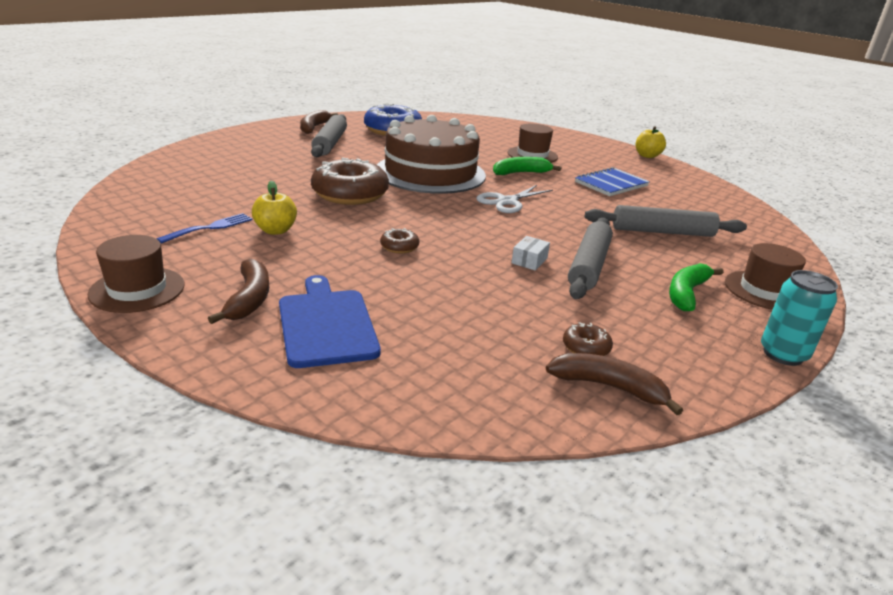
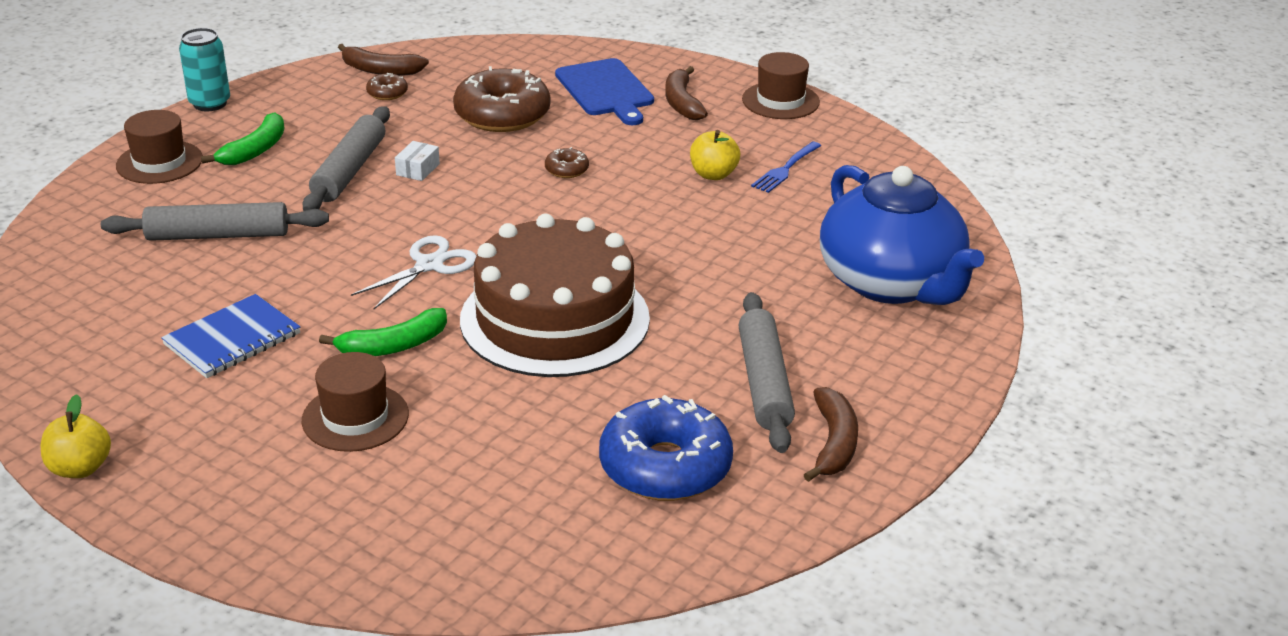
camera: 175 degrees right, 5 degrees up
(217, 164) = (891, 283): none -> blue teapot
(350, 194) = (660, 247): brown donut -> brown donut (502, 115)

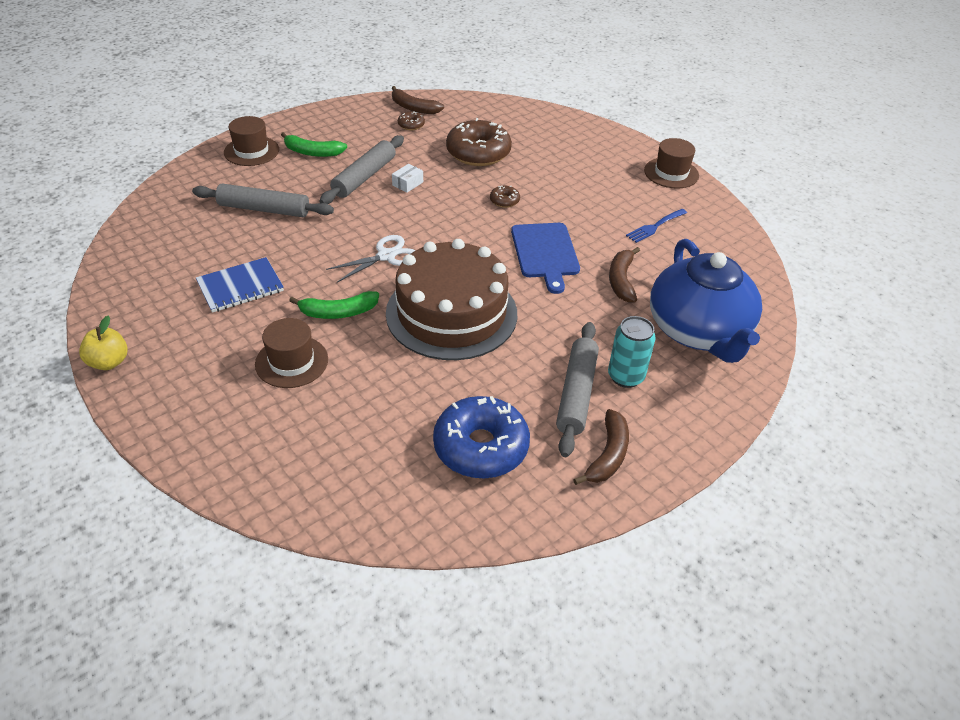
camera: 15 degrees right, 10 degrees up
(210, 103) = (299, 115): turquoise can -> turquoise can (625, 376)
(255, 150) = (312, 152): green banana -> green banana turned 60 degrees clockwise
(606, 90) = (554, 146): blue cutting board -> blue cutting board (545, 253)
(682, 103) = (602, 163): brown banana -> brown banana (621, 280)
(713, 174) = (603, 222): yellow apple -> none

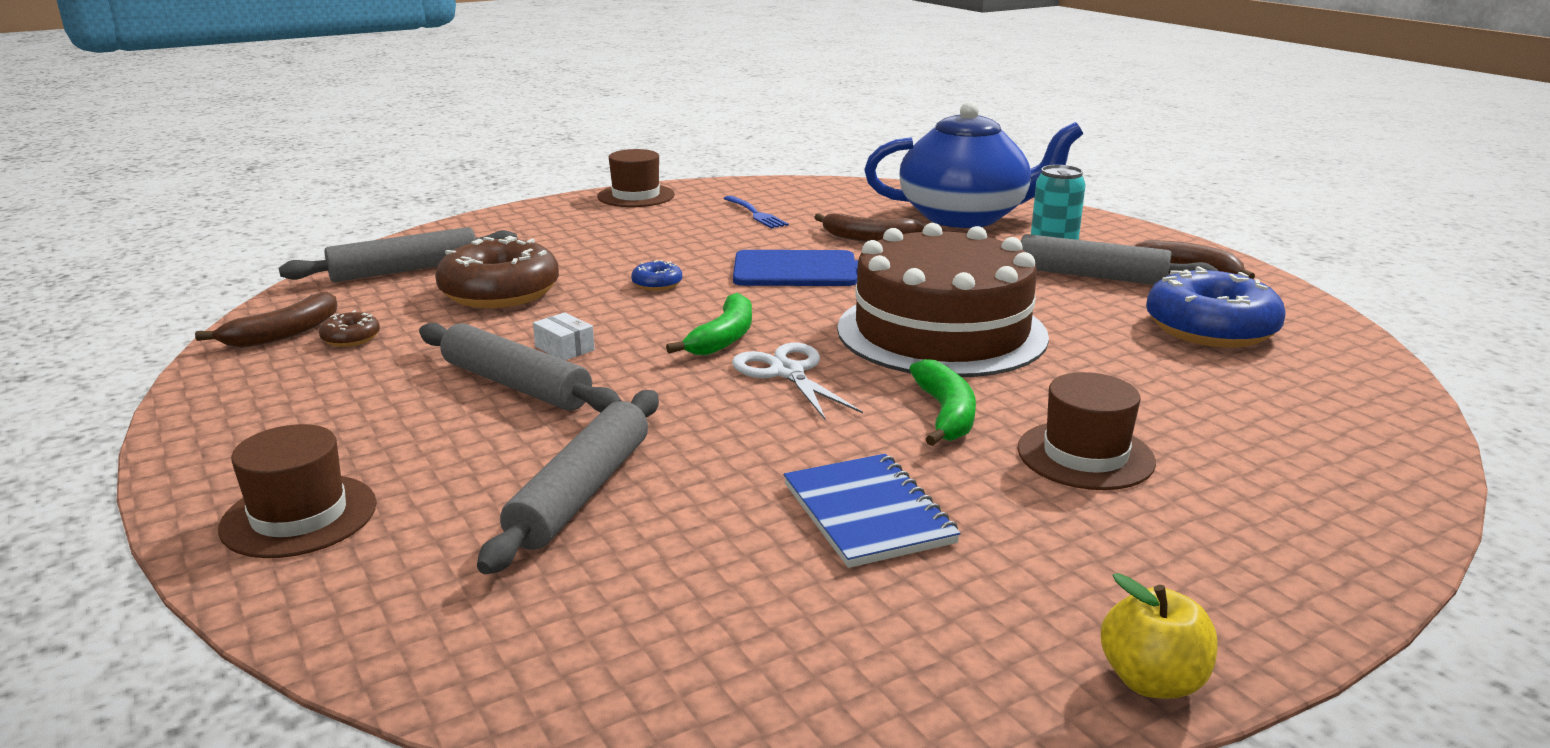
camera: 80 degrees left, 20 degrees down
(312, 152) = (373, 437): green banana -> green banana (723, 338)
(502, 120) = (405, 270): none -> grey rolling pin
(504, 201) = (657, 284): brown donut -> blue donut

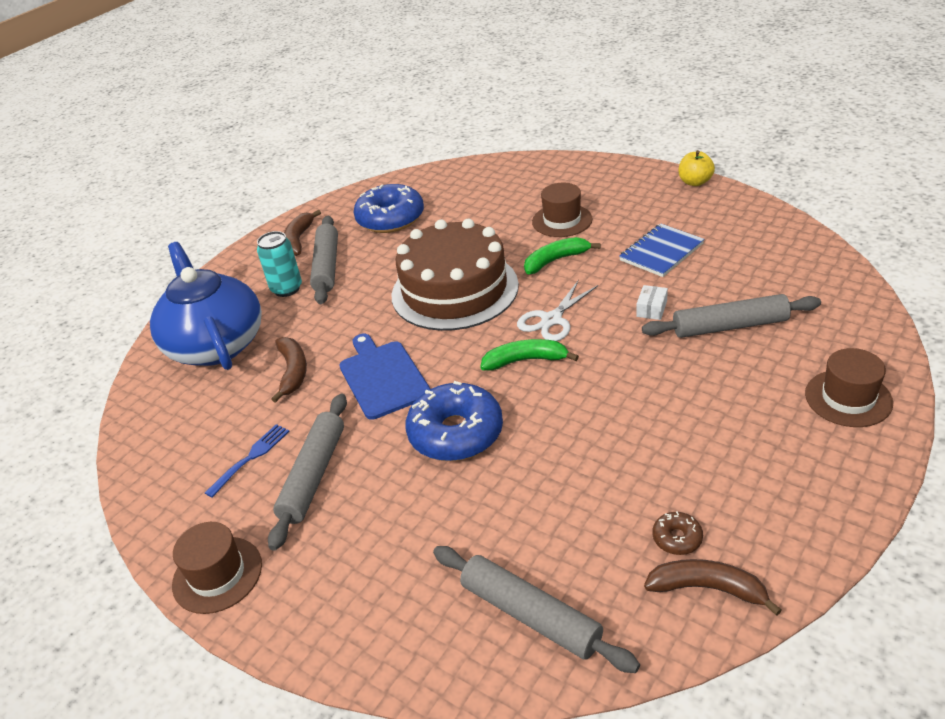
camera: 110 degrees left, 15 degrees up
(500, 292) = (532, 511): brown donut -> none
(516, 385) = (659, 408): grey rolling pin -> grey rolling pin (313, 475)
(564, 348) = (596, 417): white box -> white box (651, 309)
(657, 284) = (456, 433): blue donut -> blue donut, size x2.30

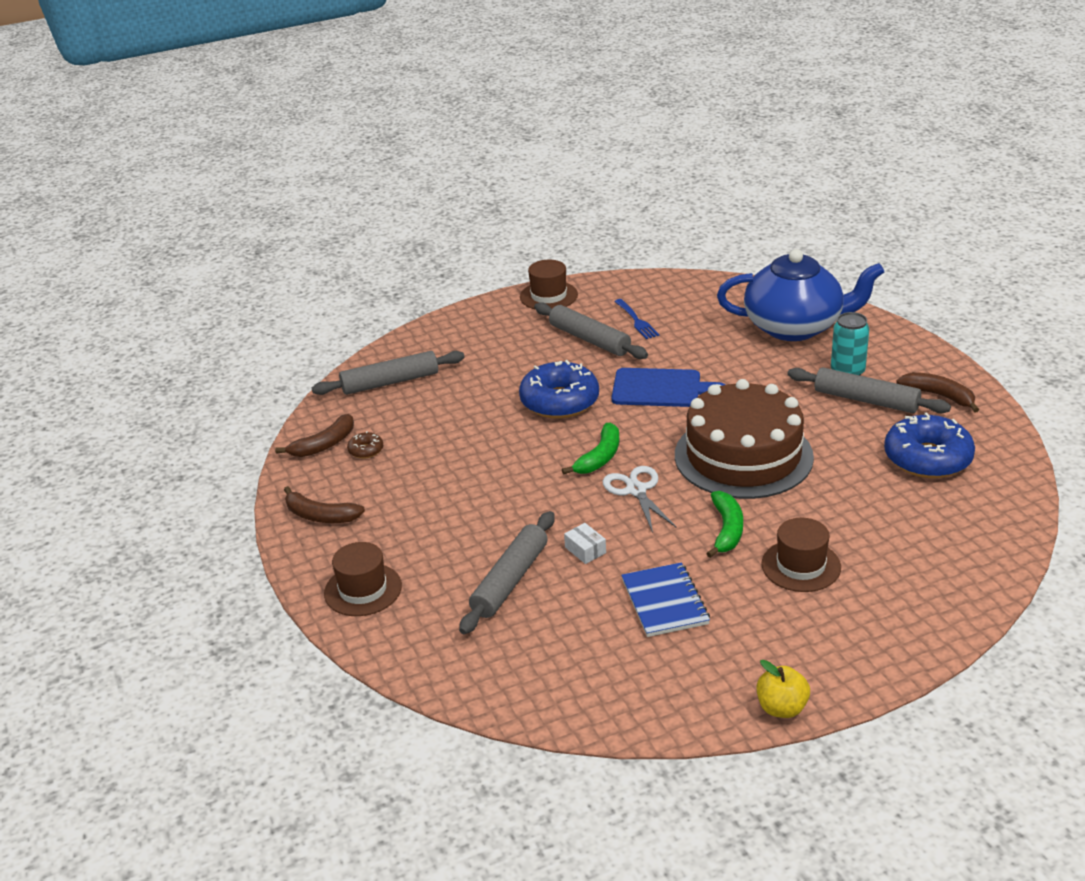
camera: 120 degrees right, 5 degrees down
(293, 372) = (715, 353): brown banana -> brown banana (320, 516)

